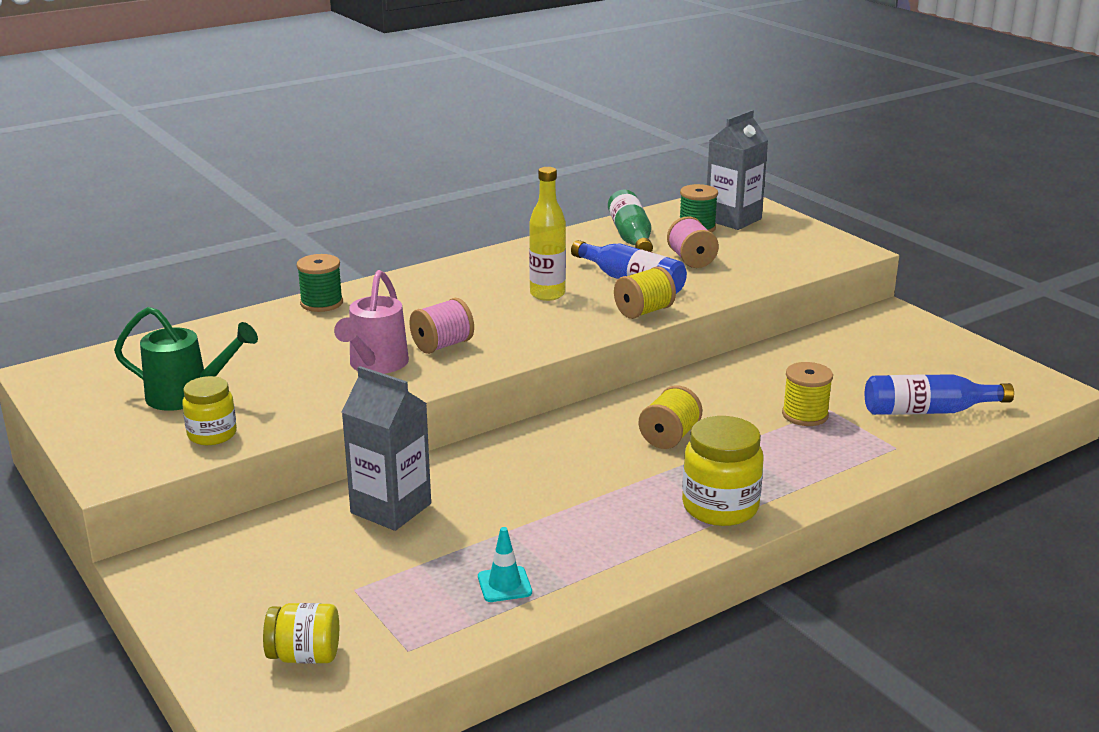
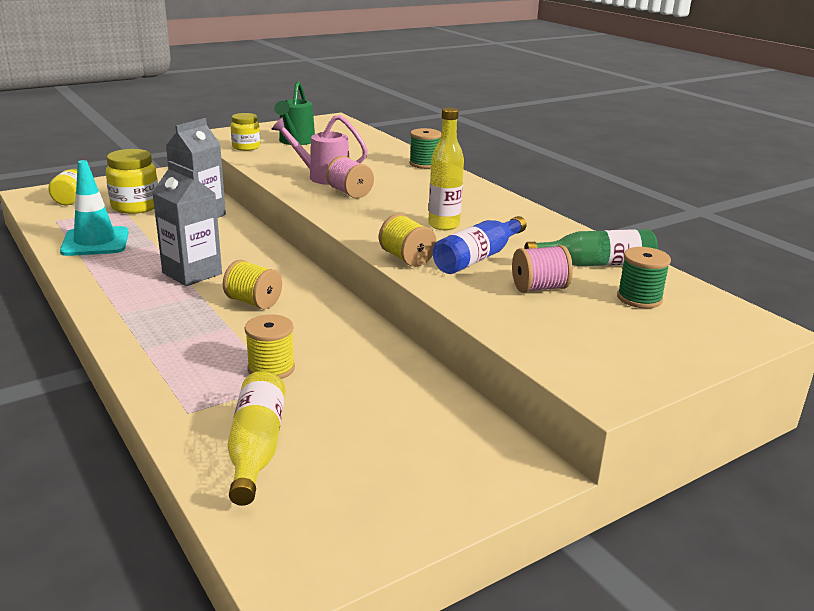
camera: 90 degrees right, 0 degrees up
(504, 584) = (95, 242): turquoise traffic cone -> turquoise traffic cone, size x1.98
(720, 507) = (136, 313): yellow jar -> yellow jar (135, 206)
(733, 219) = (679, 321): grey carton -> grey carton (192, 273)
(928, 411) = (256, 448): blue bottle -> yellow bottle

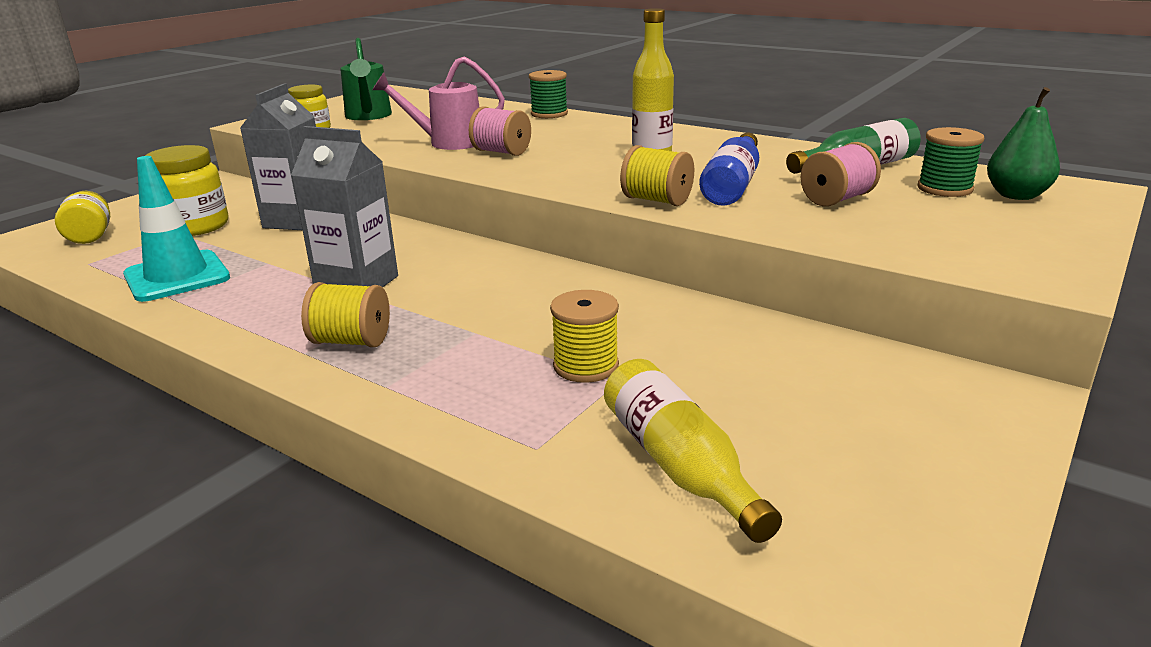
camera: 20 degrees left, 0 degrees up
(253, 302) = (475, 298): yellow spool -> yellow spool (351, 341)
(689, 318) = (1016, 195): none -> green pear

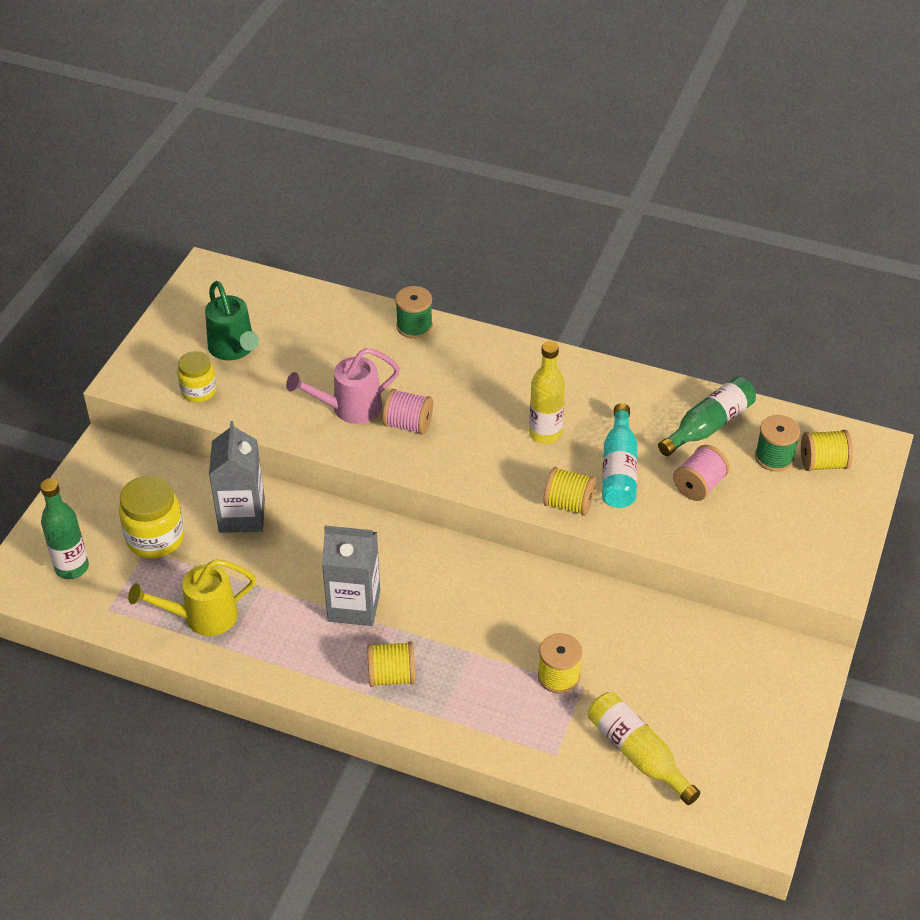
camera: 15 degrees left, 20 degrees up
(90, 236) = (72, 567): yellow jar -> green bottle
(177, 276) = (202, 617): turquoise traffic cone -> yellow watering can
(732, 185) = (619, 469): blue bottle -> turquoise bottle
(1016, 195) = (823, 463): green pear -> yellow spool

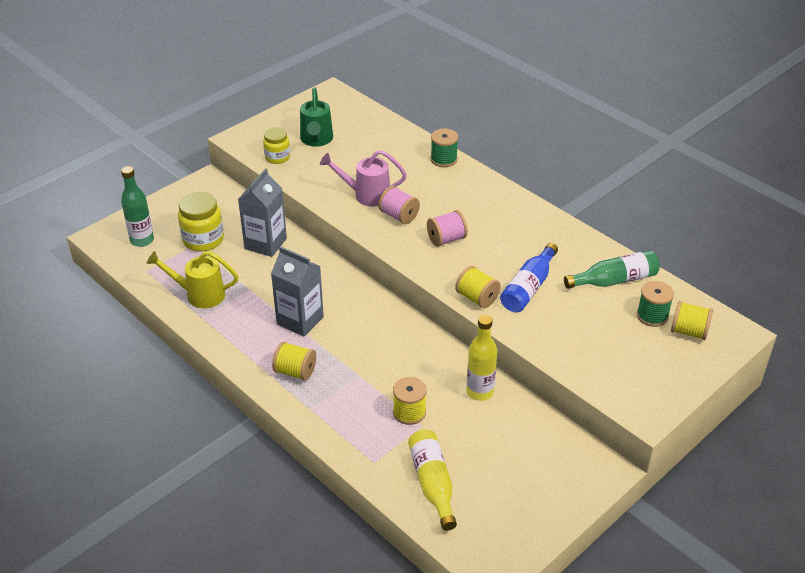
camera: 25 degrees right, 5 degrees down
(545, 434) = (490, 250): yellow bottle -> yellow bottle (480, 392)
(619, 469) = (528, 288): turquoise bottle -> blue bottle
(699, 485) = (581, 316): pink spool -> pink spool (446, 239)

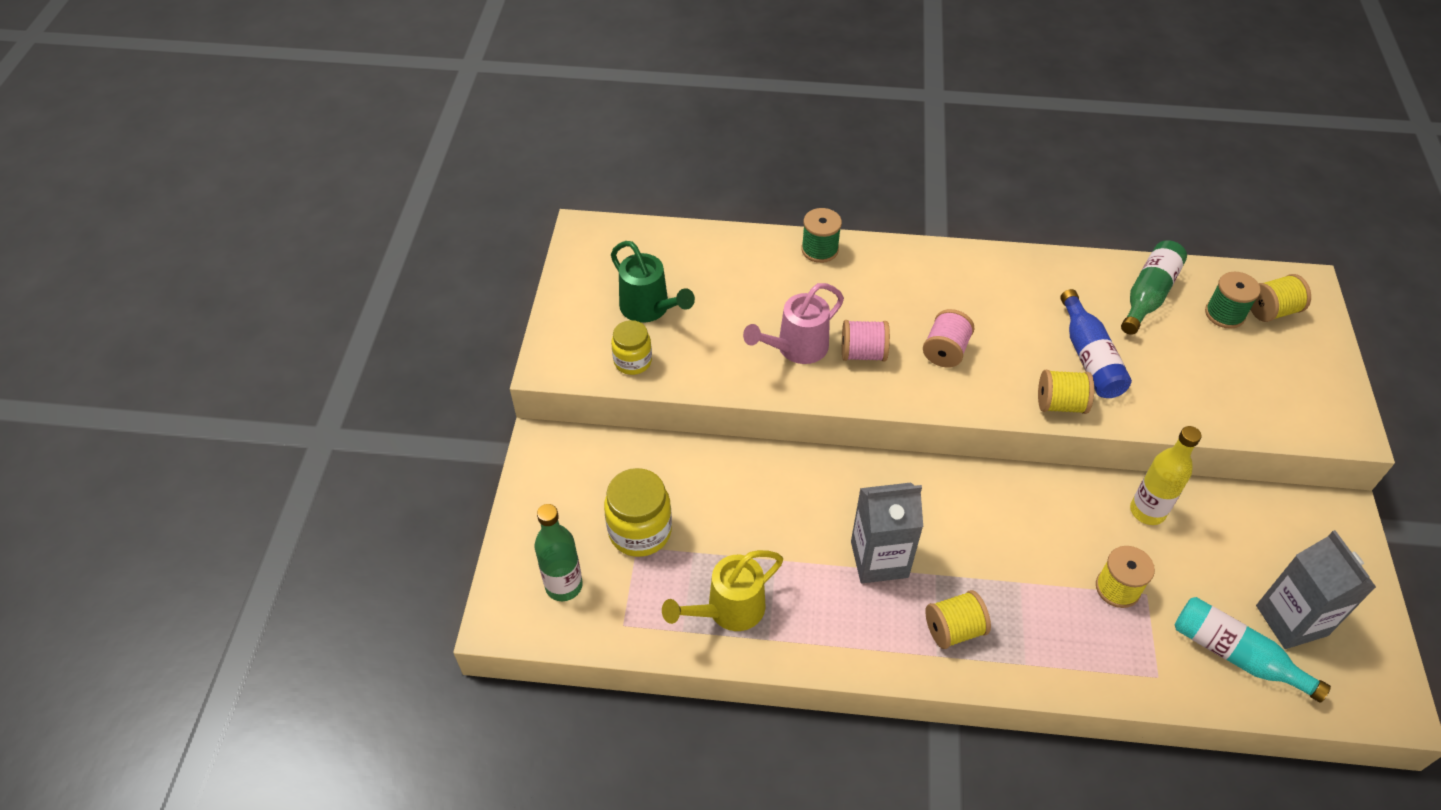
camera: 40 degrees left, 10 degrees up
(265, 243) = (720, 485): grey carton -> grey carton (1291, 620)
(432, 483) = (1235, 655): yellow bottle -> turquoise bottle

